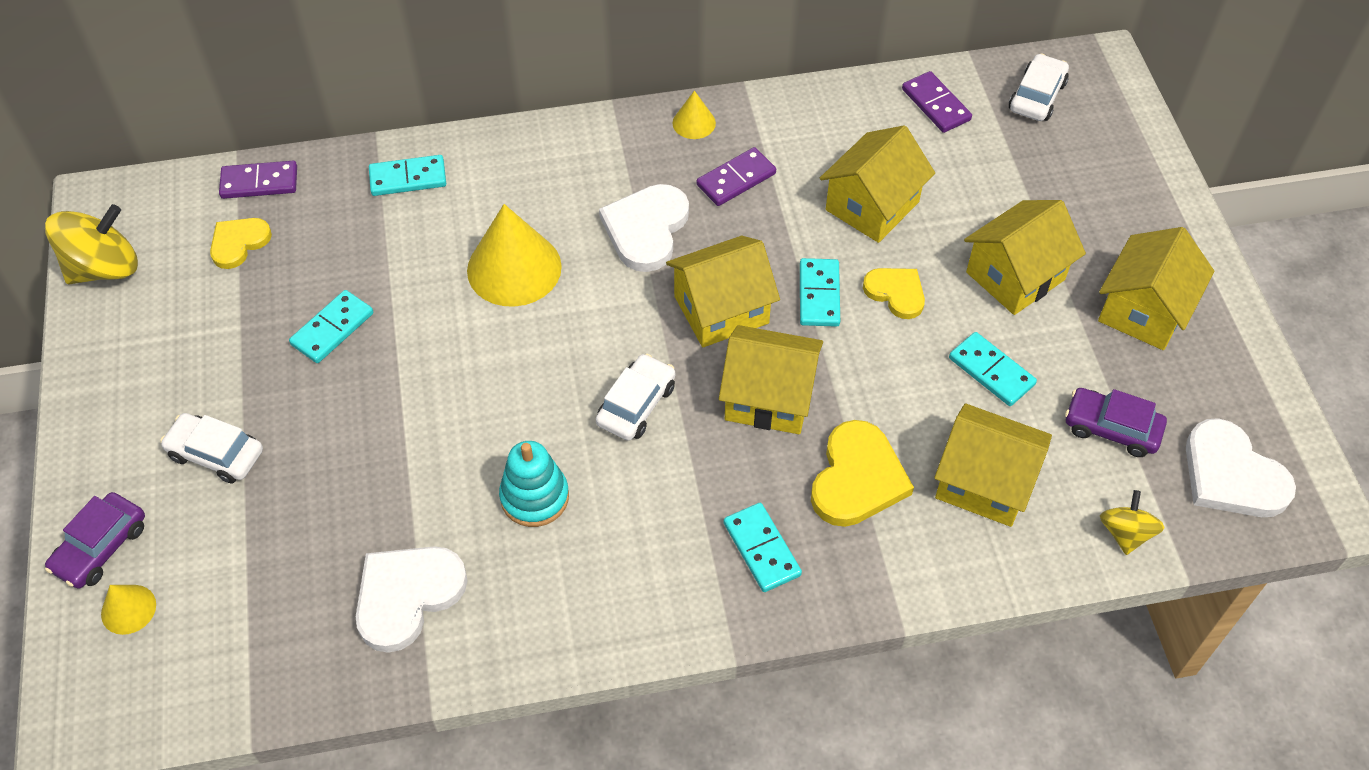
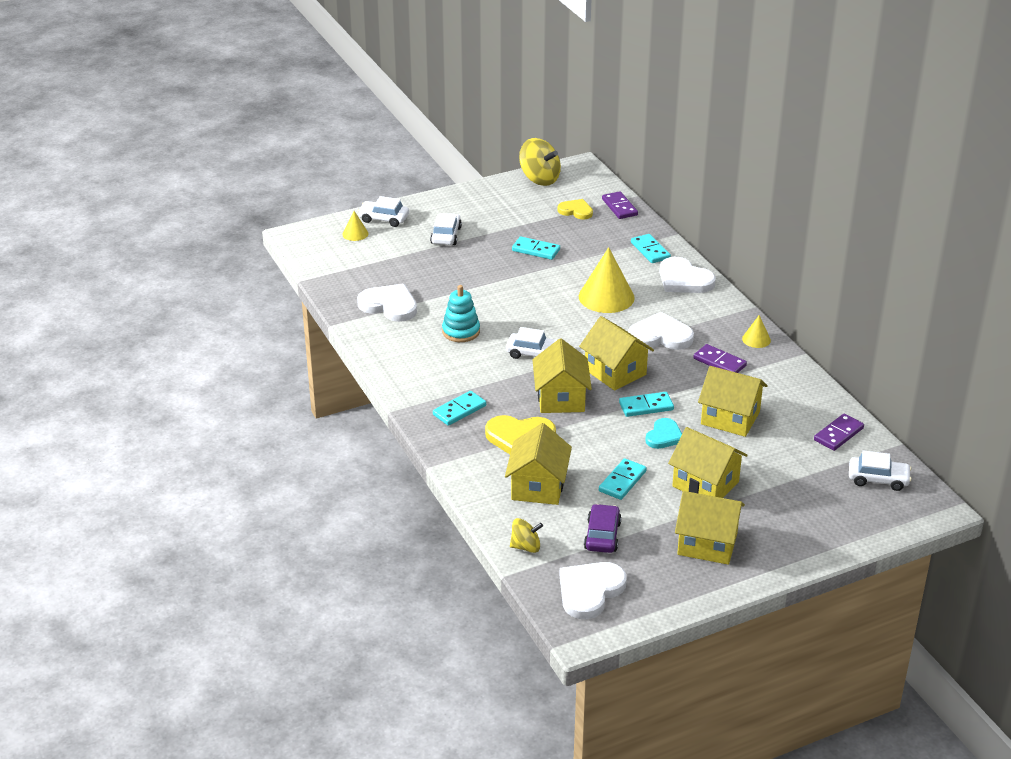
camera: 75 degrees right, 20 degrees down
(101, 547) = (383, 219): purple car -> white car
(508, 160) = (684, 280): none -> white heart
(896, 293) = (664, 436): yellow heart -> turquoise heart

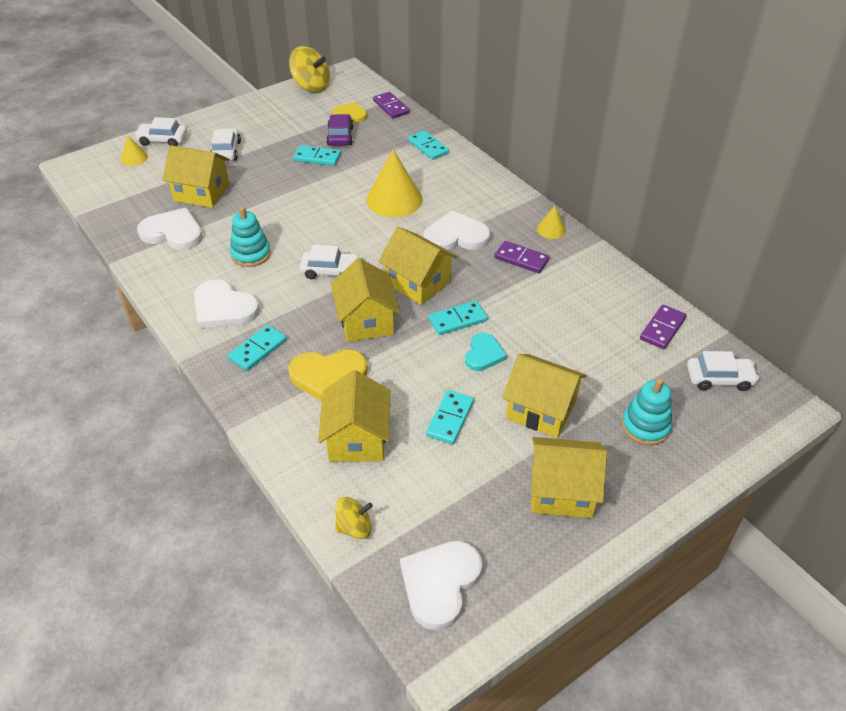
camera: 10 degrees left, 10 degrees up
(602, 535) = (441, 498): purple car -> purple car (340, 136)
(684, 280) = (466, 173): white heart -> white heart (223, 308)
(730, 418) = (547, 323): yellow house -> yellow house (202, 193)
(796, 507) = (645, 426): none -> turquoise stacking toy

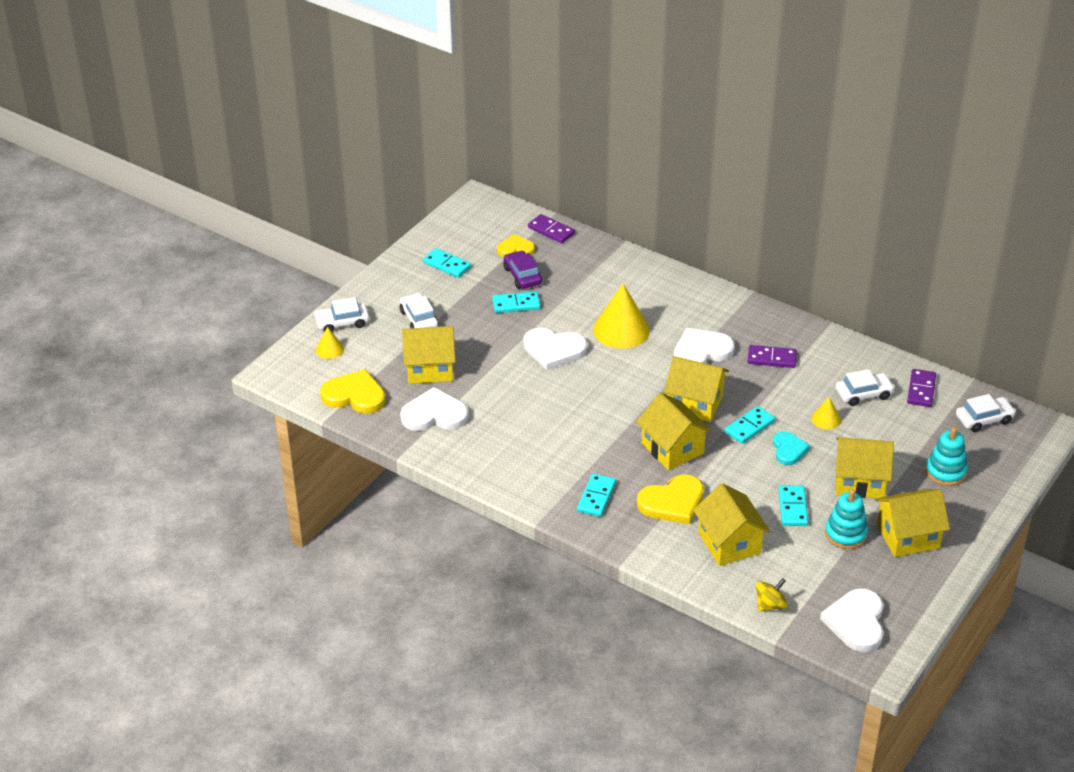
camera: 20 degrees left, 5 degrees down
(121, 200) = (354, 395): none -> yellow heart
(223, 308) = (538, 470): white heart -> white heart (554, 350)
(251, 254) = (525, 416): turquoise stacking toy -> turquoise stacking toy (846, 534)
(311, 87) = (451, 225): yellow spinning top -> none
(330, 271) = (610, 413): white car -> white car (863, 394)
(428, 147) = (617, 267): turquoise domino -> turquoise domino (447, 265)
(551, 229) = (782, 324): yellow cone -> yellow cone (826, 419)

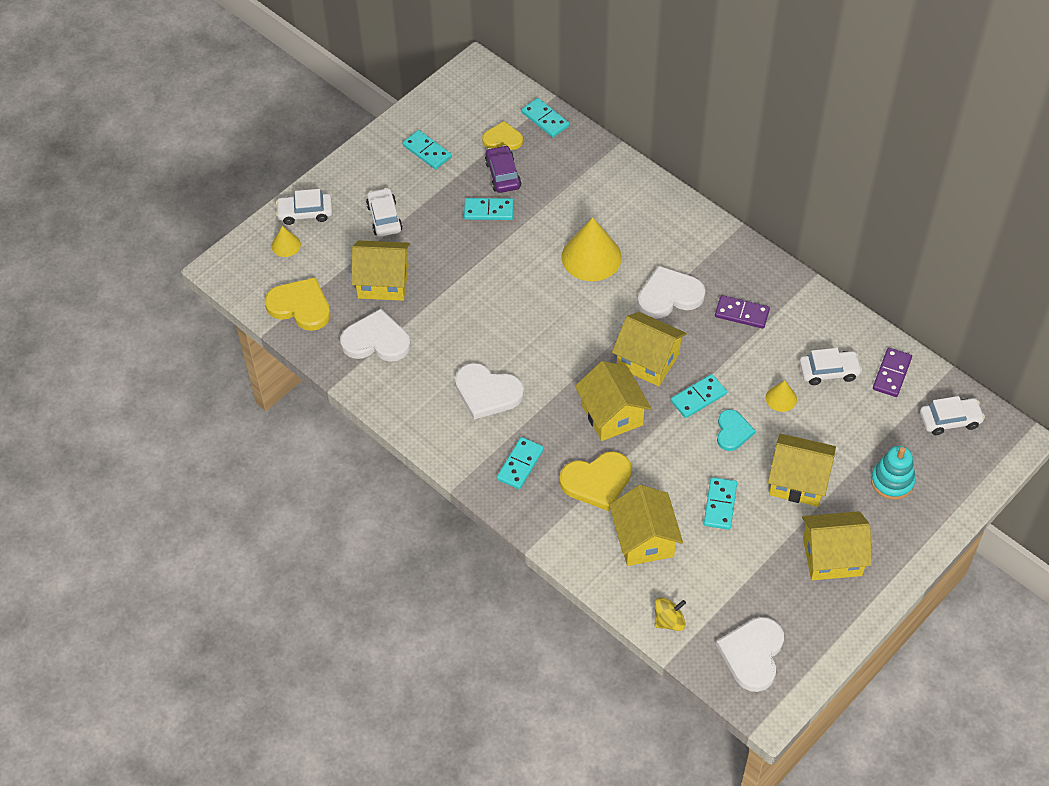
camera: 10 degrees right, 15 degrees up
(551, 230) = (545, 119): purple domino -> turquoise domino
(554, 350) = (515, 274): white heart -> white heart (487, 392)
(846, 534) = (767, 545): turquoise stacking toy -> none

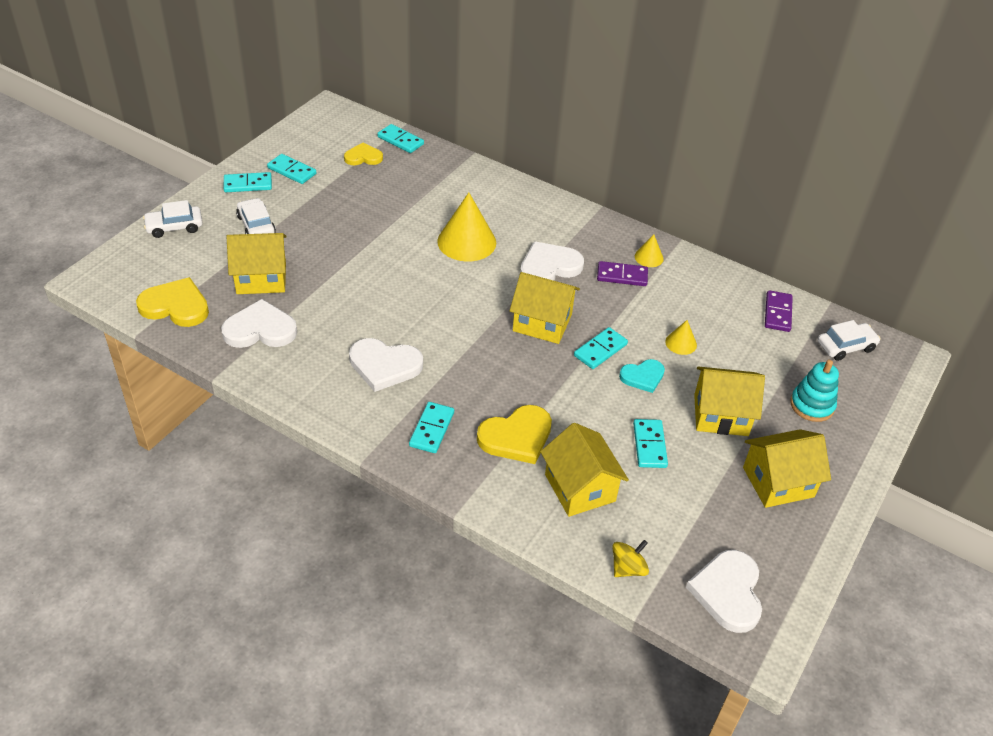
camera: 15 degrees left, 10 degrees down
(286, 245) = (156, 255): yellow cone -> yellow cone (649, 257)
(488, 210) = (359, 212): turquoise domino -> turquoise domino (248, 184)
(503, 175) = (368, 184): purple car -> none
(611, 414) = (517, 373): yellow house -> none
(732, 431) = (643, 377): turquoise heart -> turquoise heart turned 75 degrees clockwise
(829, 371) = (718, 316): white car -> none

